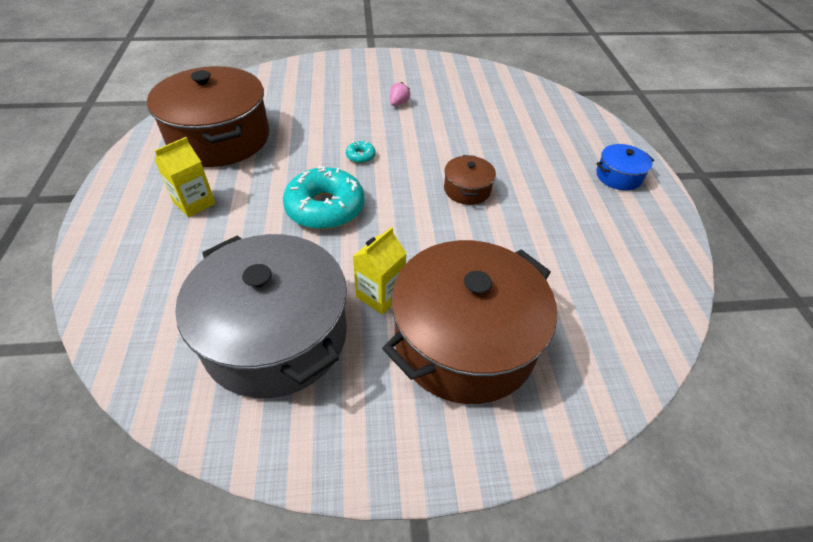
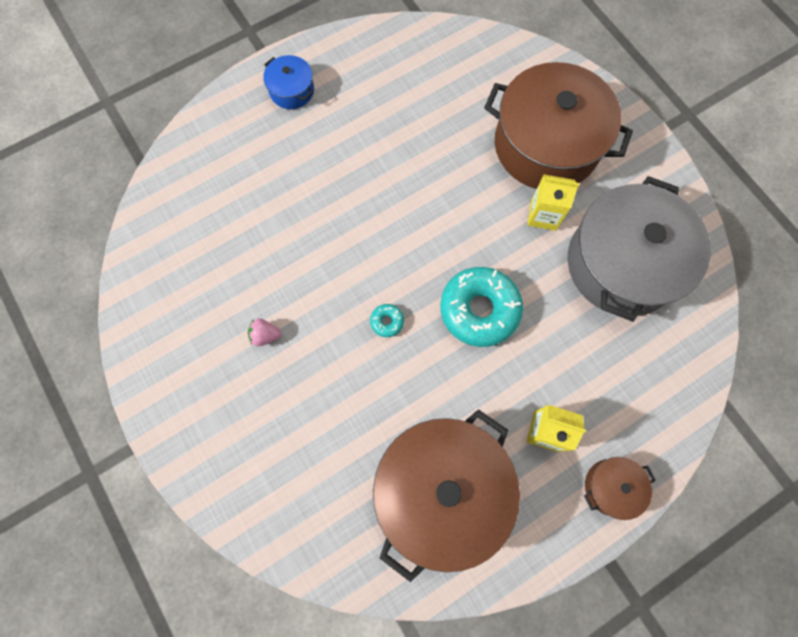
camera: 115 degrees left, 25 degrees up
(467, 189) = (383, 204): brown pot -> brown pot (611, 487)

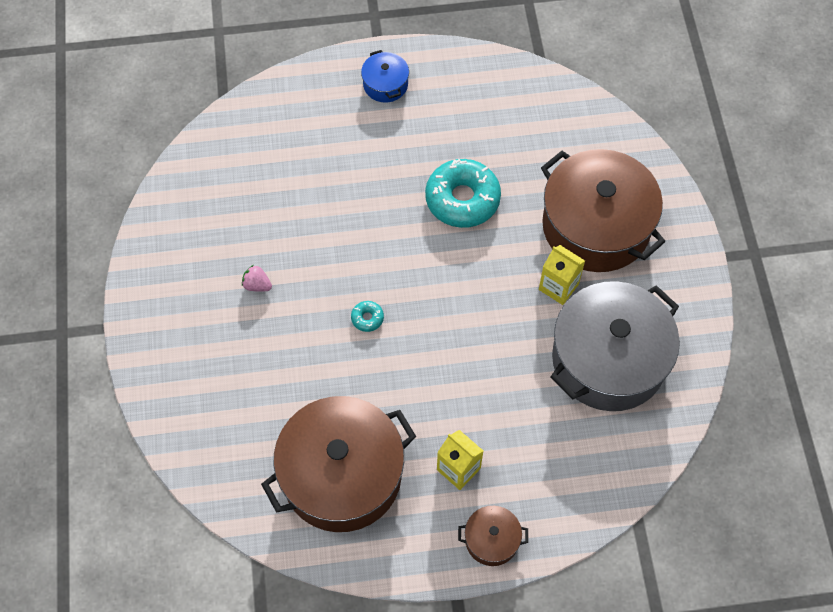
camera: 25 degrees right, 10 degrees down
(479, 310) = (454, 343): turquoise donut -> turquoise donut (462, 199)

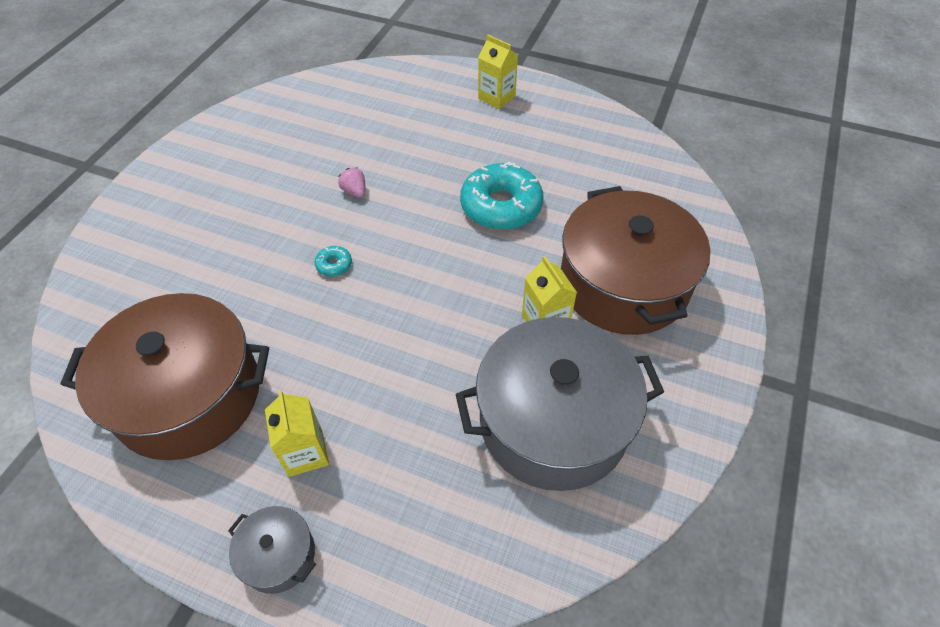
camera: 30 degrees right, 10 degrees down
(257, 285) = (263, 196): pink strawberry -> pink strawberry (355, 191)
(385, 84) = (496, 97): blue pot -> yellow carton
(492, 540) = (278, 555): brown pot -> grey pot

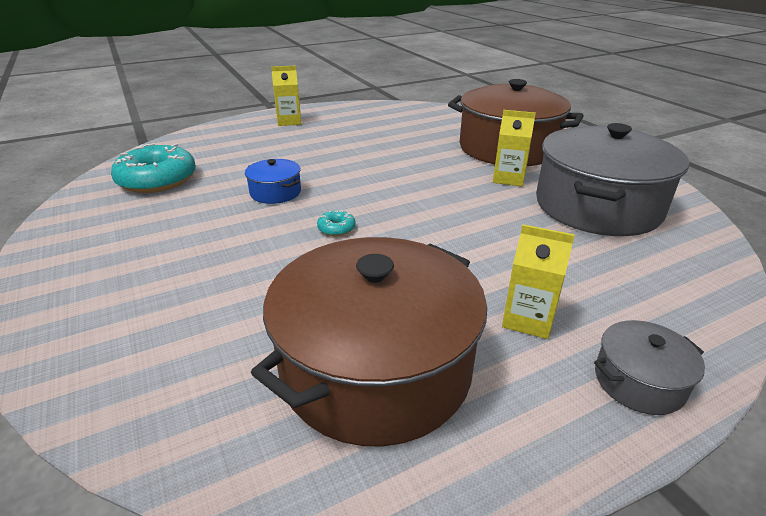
camera: 50 degrees left, 20 degrees down
(355, 191) = (275, 192): pink strawberry -> blue pot
(501, 206) = (386, 154): turquoise donut -> turquoise donut (157, 180)

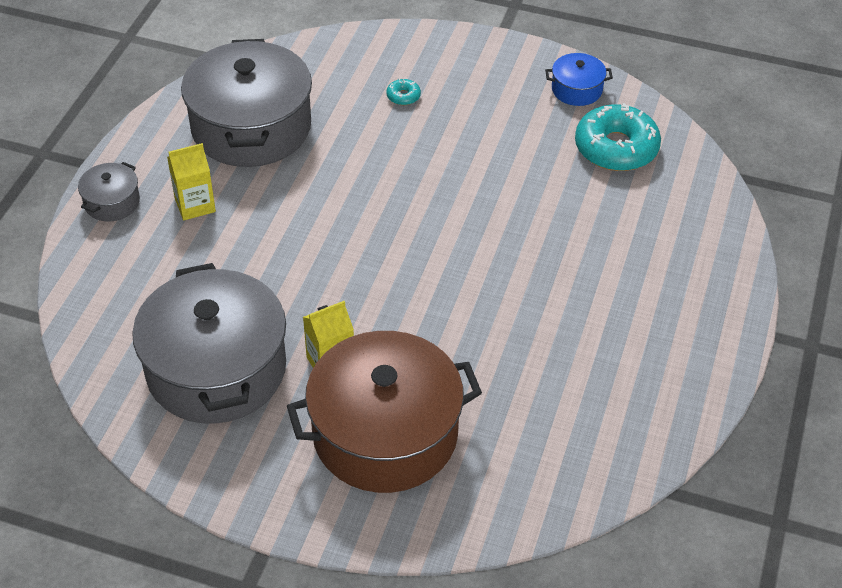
camera: 135 degrees right, 15 degrees up
(275, 192) = (501, 200): blue pot -> blue pot (576, 89)
(289, 121) = (693, 315): yellow carton -> none
(336, 228) = (397, 196): turquoise donut -> turquoise donut (403, 96)
(376, 368) = (251, 127): brown pot -> grey pot

